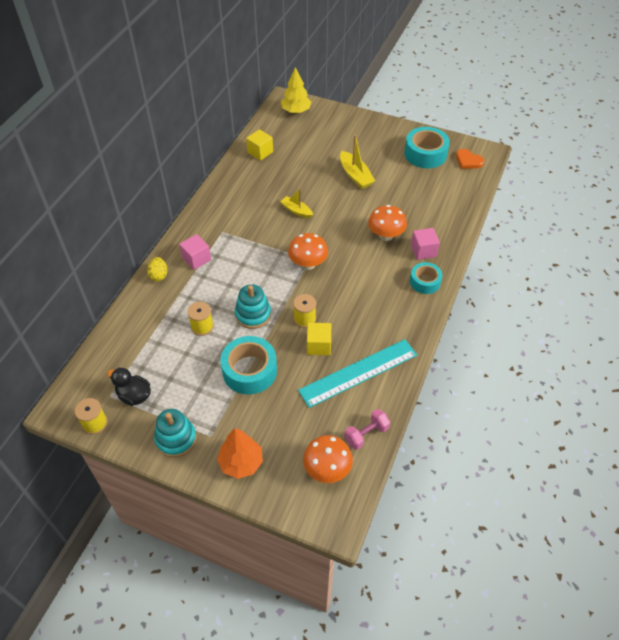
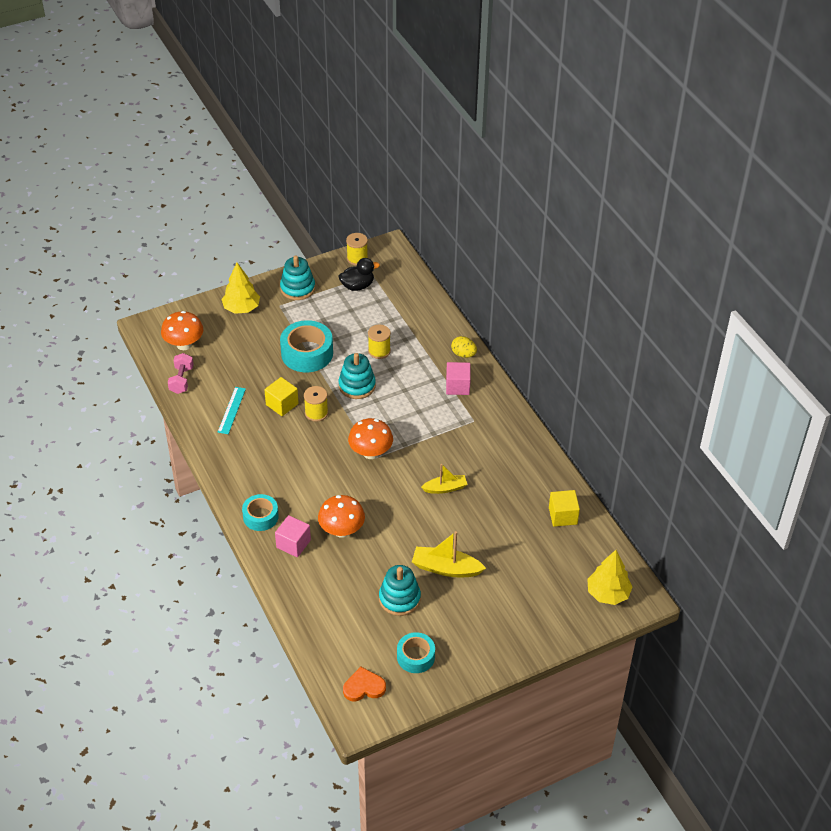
camera: 130 degrees right, 5 degrees down
(241, 462) = (241, 308): orange tree -> yellow tree
(358, 372) = (232, 410): turquoise ruler -> turquoise ruler, size x0.50
(399, 181) = (399, 598): none -> turquoise stacking toy
(425, 154) = (415, 657): turquoise tape -> turquoise tape, size x0.62

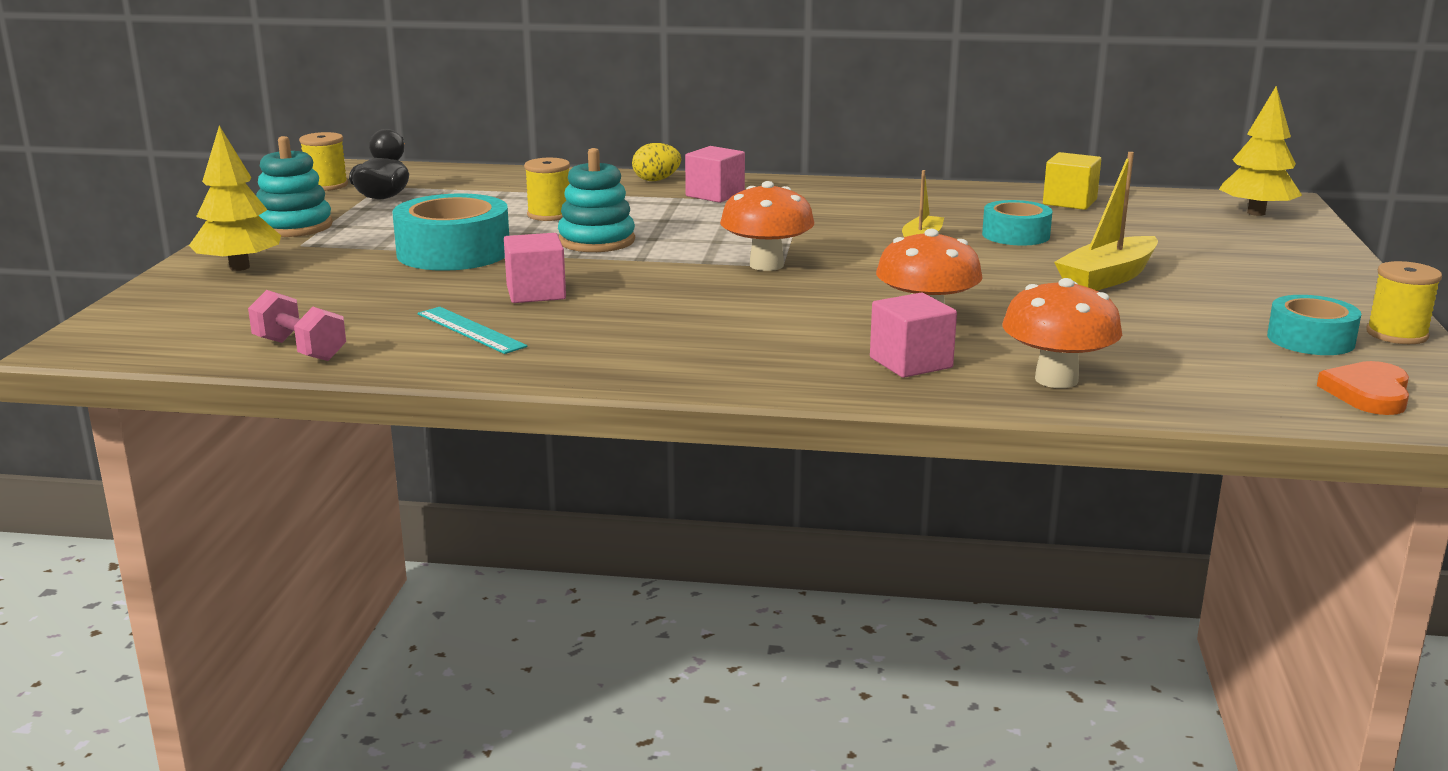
camera: 55 degrees left, 25 degrees down
(184, 344) = (213, 326): orange mushroom -> orange mushroom (1056, 379)
(260, 517) = (797, 372): turquoise tape -> turquoise tape (1015, 235)
(282, 404) = (536, 293): yellow cube -> pink cube
(316, 413) = (605, 276): yellow spool -> yellow spool (1396, 334)
(399, 598) = (1149, 320): turquoise stacking toy -> none

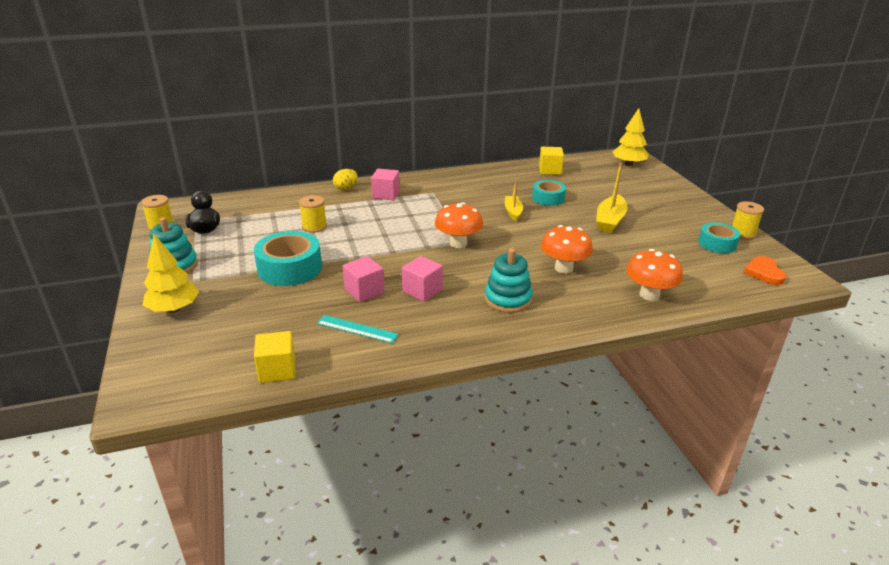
camera: 25 degrees left, 10 degrees up
(300, 350) = (277, 370): pink dumbbell -> yellow cube
(596, 241) = (358, 243): turquoise stacking toy -> turquoise stacking toy (508, 299)
(911, 363) = (583, 299): pink cube -> pink cube (422, 290)

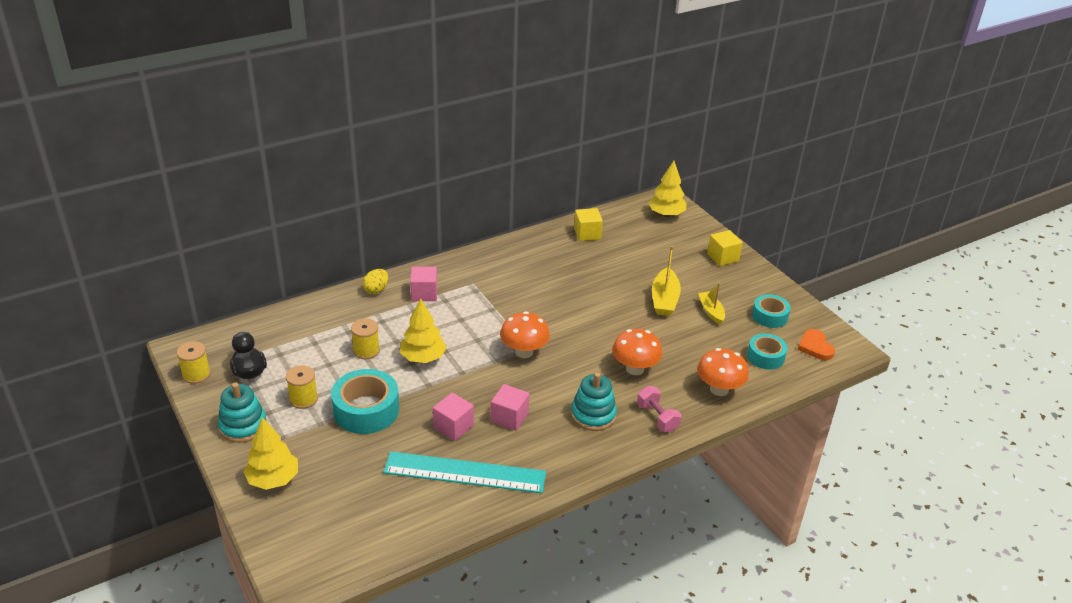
camera: 15 degrees left, 5 degrees up
(277, 370) = (410, 530): yellow cube -> yellow cube (723, 257)
(357, 329) = (465, 472): turquoise ruler -> turquoise ruler, size x1.98
(362, 237) = (423, 357): none -> yellow tree
(513, 212) = (565, 301): yellow boat -> yellow boat (711, 311)
(548, 198) = (596, 276): turquoise tape -> turquoise tape (765, 357)
(575, 310) = (657, 418): none -> pink dumbbell
(742, 233) = (791, 298): yellow spool -> yellow spool (303, 399)

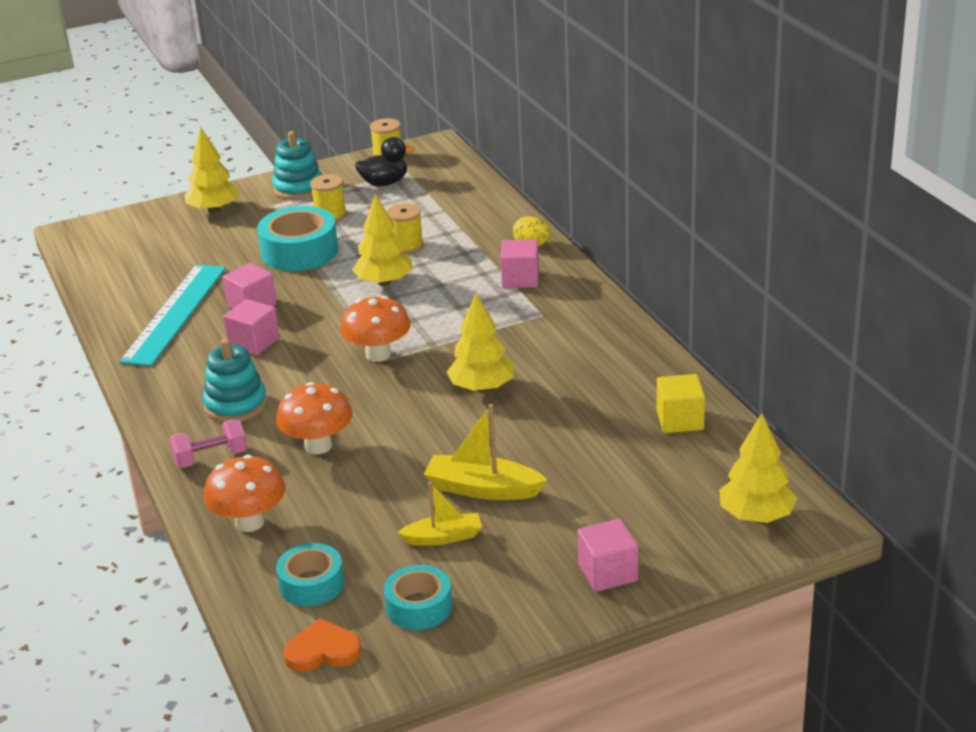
camera: 100 degrees right, 5 degrees down
(561, 304) = (482, 388): none -> yellow tree
(723, 257) = (608, 572): yellow cube -> pink cube

